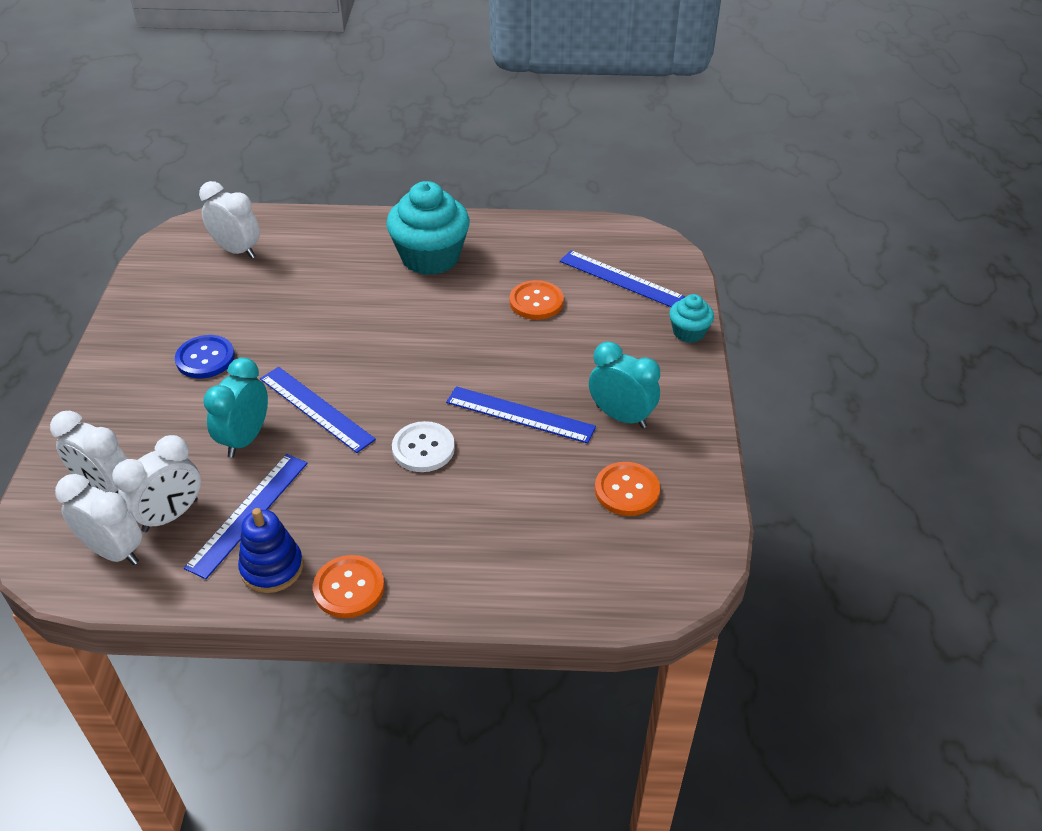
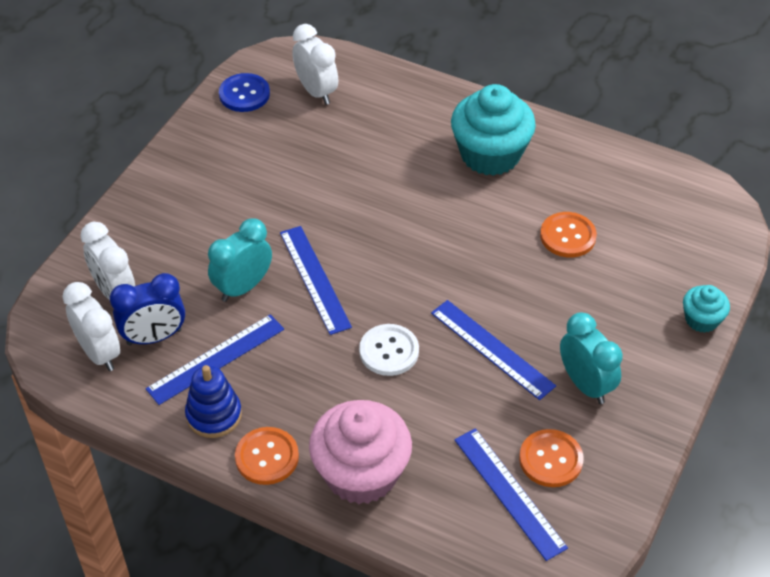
camera: 25 degrees right, 5 degrees up
(170, 515) = (154, 337): white clock -> blue clock
(205, 358) = (243, 196): blue button -> blue button (244, 94)
(454, 568) = (361, 473): none -> pink cupcake
(620, 279) = (665, 238): blue ruler -> blue ruler (509, 493)

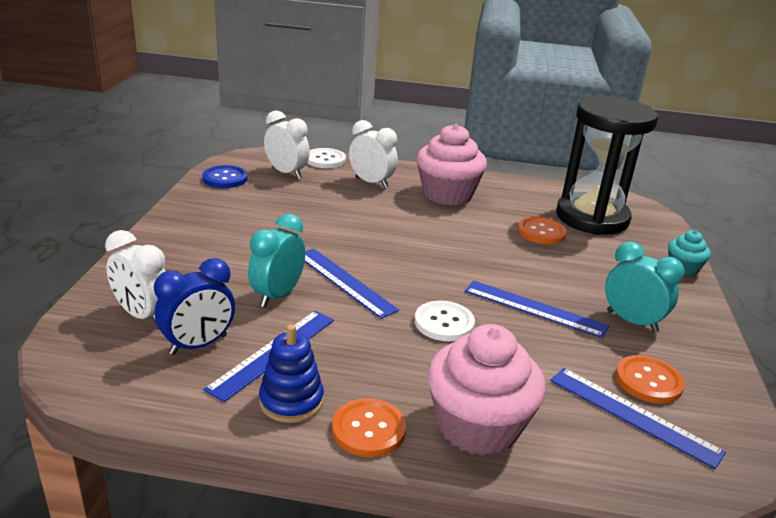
camera: 20 degrees left, 20 degrees down
(99, 353) = (138, 367): white clock -> white clock (371, 183)
(370, 71) = (325, 160): none -> white button
(490, 154) = (447, 194): turquoise cupcake -> pink cupcake
(646, 221) = (592, 218): none -> black hourglass

